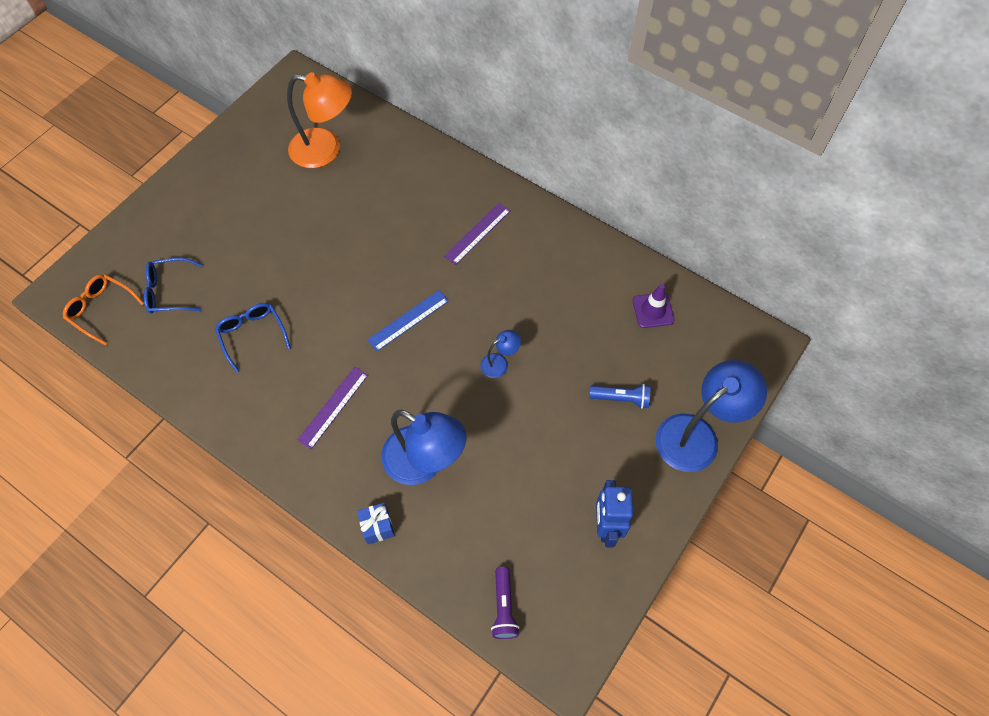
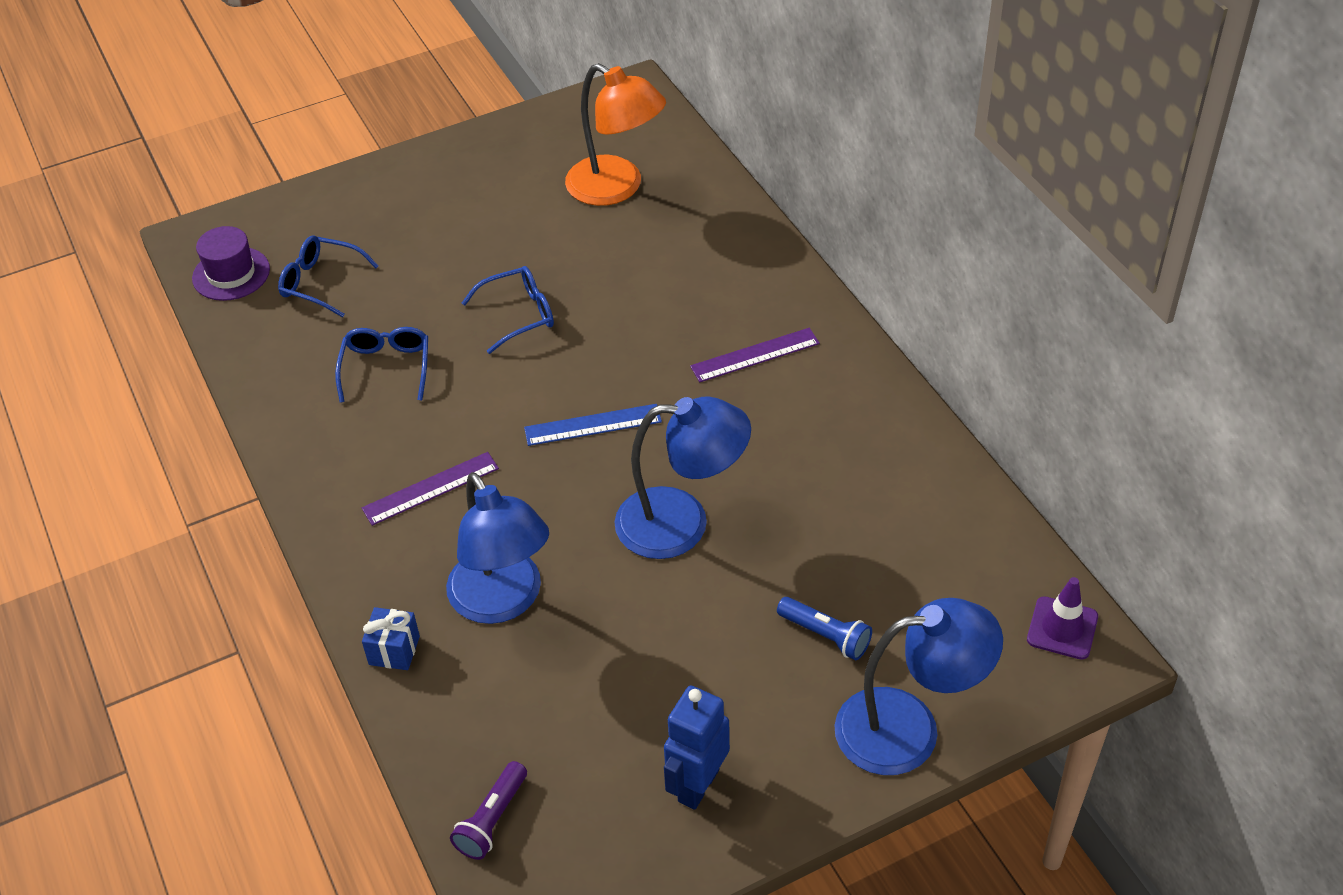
camera: 30 degrees right, 15 degrees down
(101, 309) = (231, 274): orange glasses -> purple hat
(317, 263) = (519, 315): none -> blue glasses
(499, 363) = (682, 523): blue lamp -> blue lamp, size x2.15
(653, 310) = (947, 543): purple traffic cone -> purple traffic cone (1062, 628)

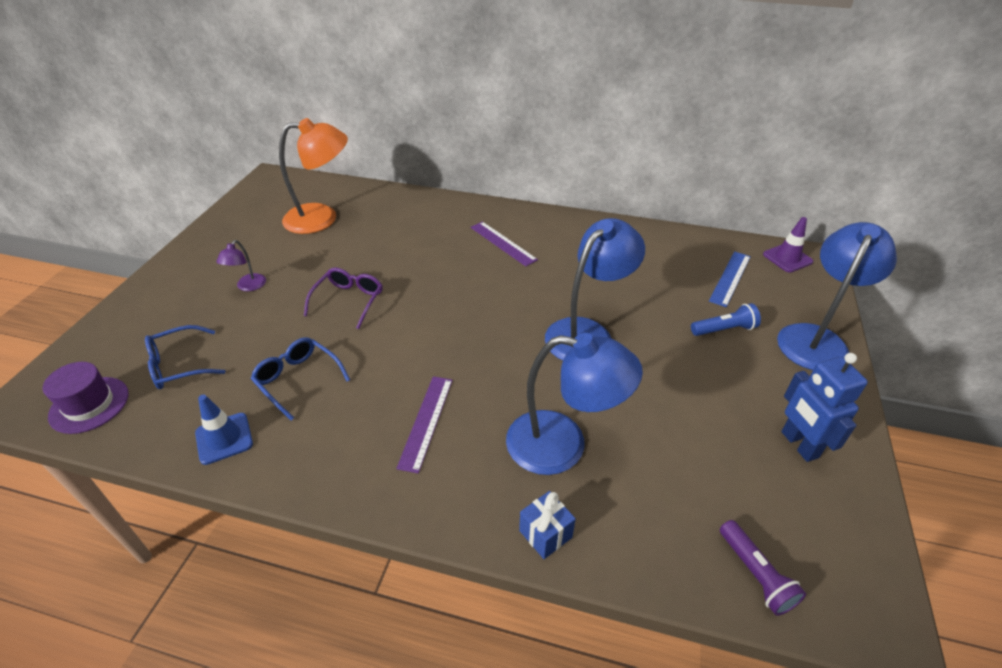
camera: 50 degrees left, 5 degrees down
(282, 380) = (224, 438): none -> blue traffic cone
(456, 233) = (248, 286): none -> purple lamp
(519, 315) = (349, 300): blue glasses -> purple glasses
(593, 425) = (472, 322): blue ruler -> blue ruler (730, 278)
(755, 355) = (503, 243): purple ruler -> purple ruler turned 60 degrees counterclockwise

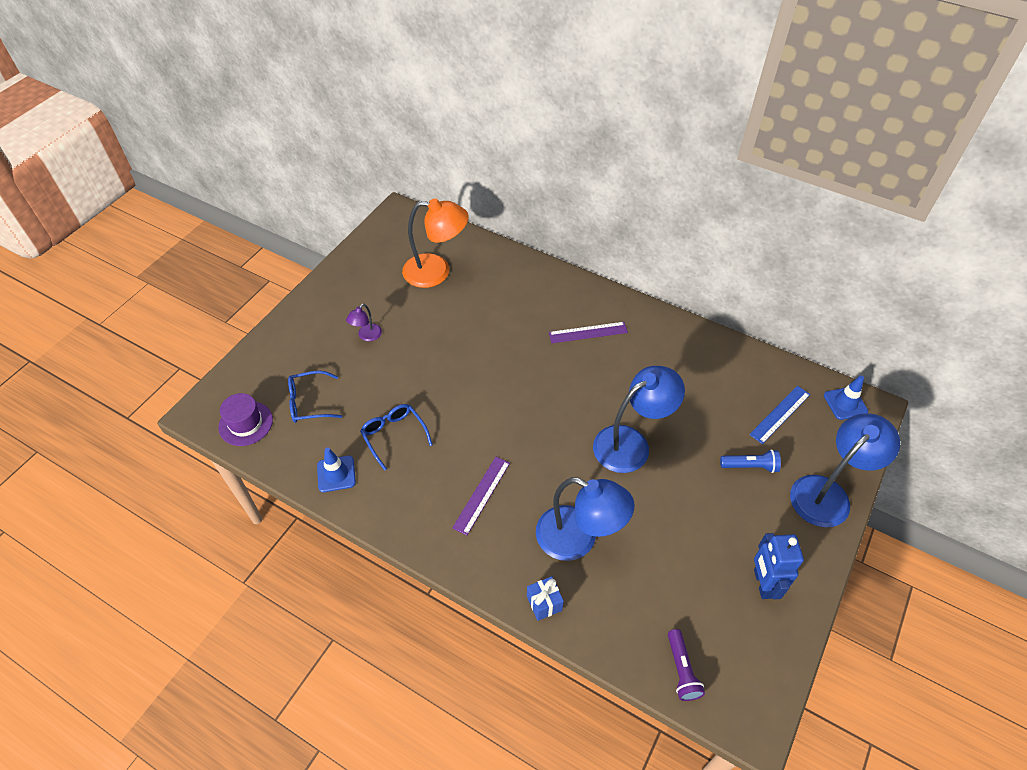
camera: 15 degrees right, 10 degrees up
(349, 300) = (444, 368): purple glasses -> none
(503, 243) = (588, 332): purple ruler -> purple ruler turned 75 degrees counterclockwise
(787, 258) = (845, 403): purple traffic cone -> blue traffic cone

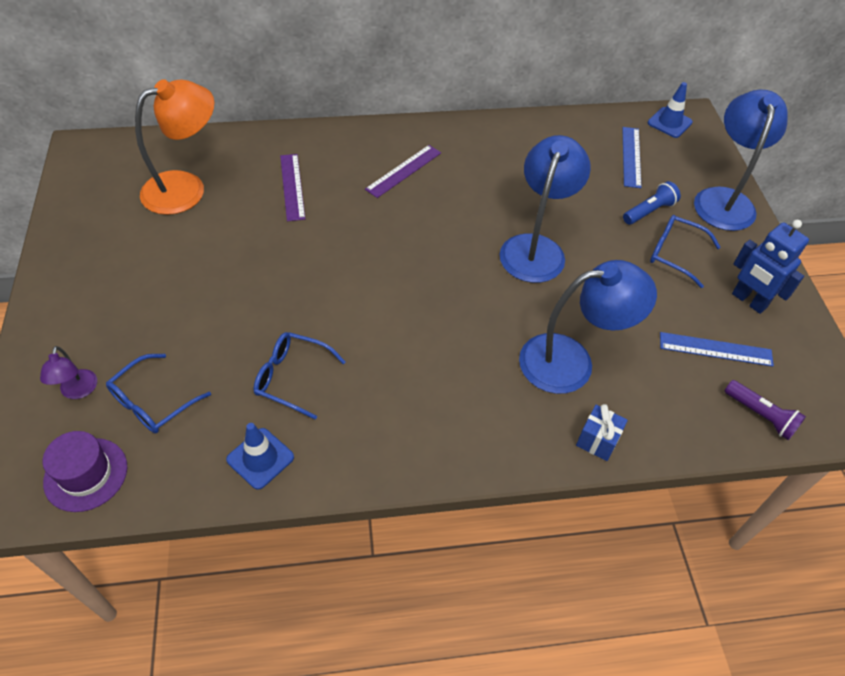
camera: 40 degrees left, 0 degrees up
(367, 336) = (161, 293): purple lamp -> purple lamp (78, 391)
(482, 495) = (442, 379): purple ruler -> purple ruler (292, 186)
(696, 601) = (715, 349): none -> blue ruler
(737, 511) = (674, 254): none -> blue glasses

